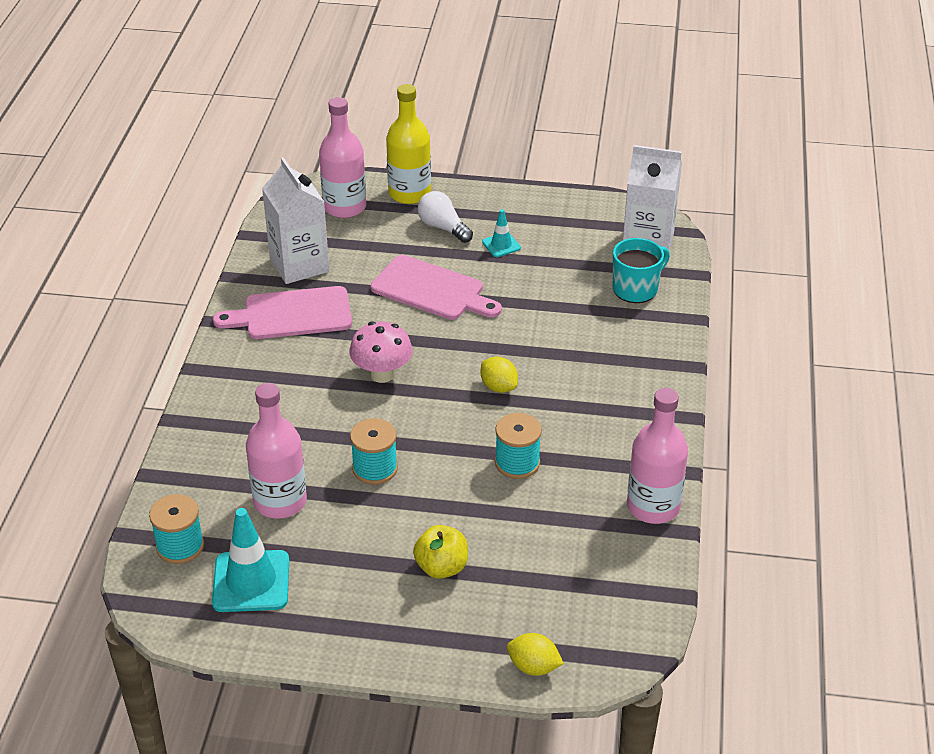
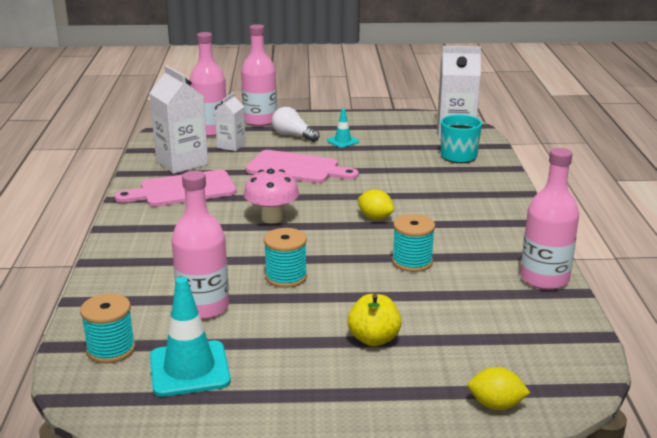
camera: 10 degrees left, 15 degrees down
(363, 239) = (231, 146): none -> white carton
(409, 193) = (260, 121): yellow bottle -> pink bottle

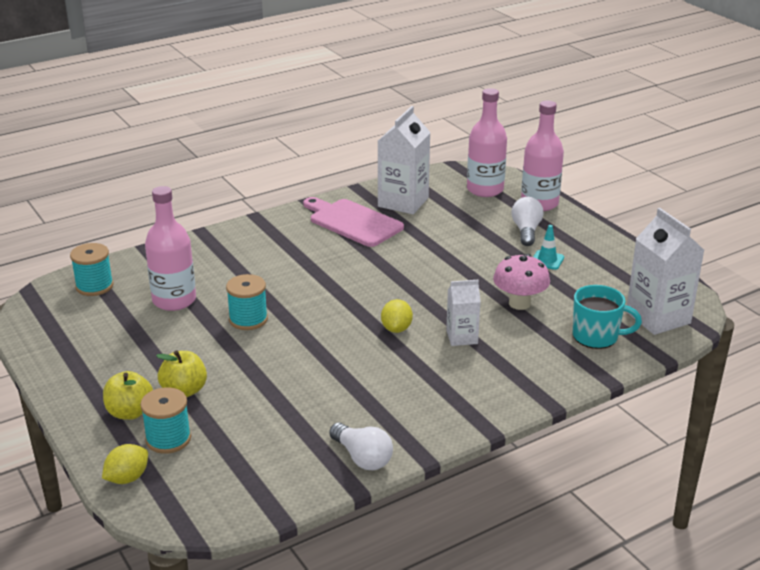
camera: 60 degrees right, 5 degrees up
(189, 369) = (90, 325): turquoise traffic cone -> none
(231, 146) = (465, 210): white carton -> white carton (462, 337)
(272, 218) = (343, 279): pink mushroom -> pink mushroom (519, 303)
(297, 168) = (455, 257): pink cutting board -> none
(384, 379) = (130, 412): none -> yellow apple
(412, 262) = (328, 373): turquoise spool -> turquoise spool (168, 439)
(496, 405) = (127, 478): yellow lemon -> yellow lemon turned 60 degrees clockwise
(544, 279) = (362, 458): pink bottle -> white light bulb

